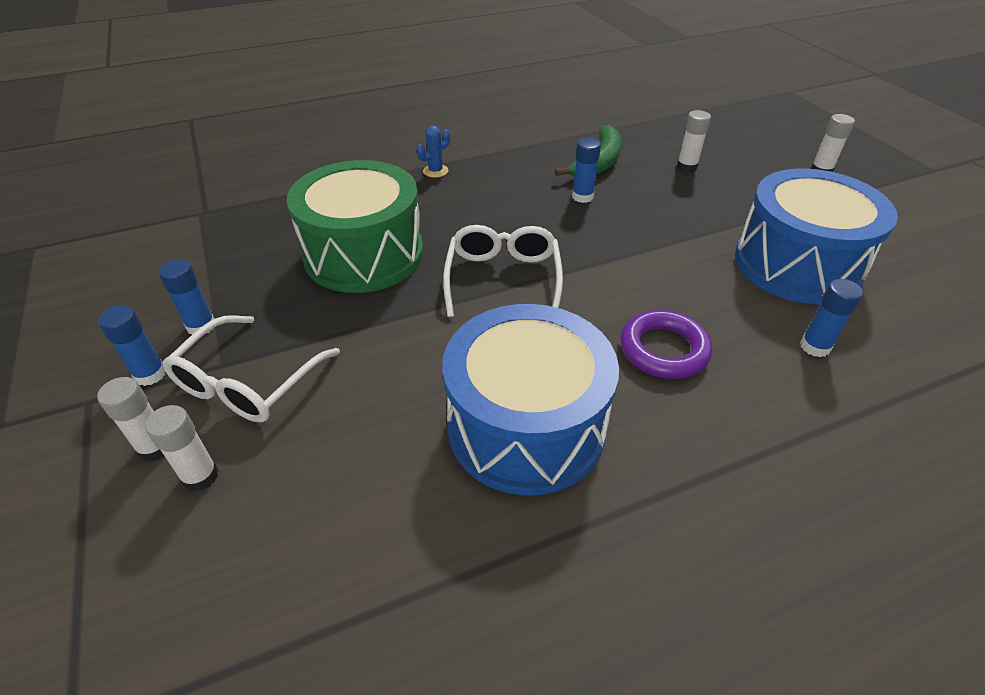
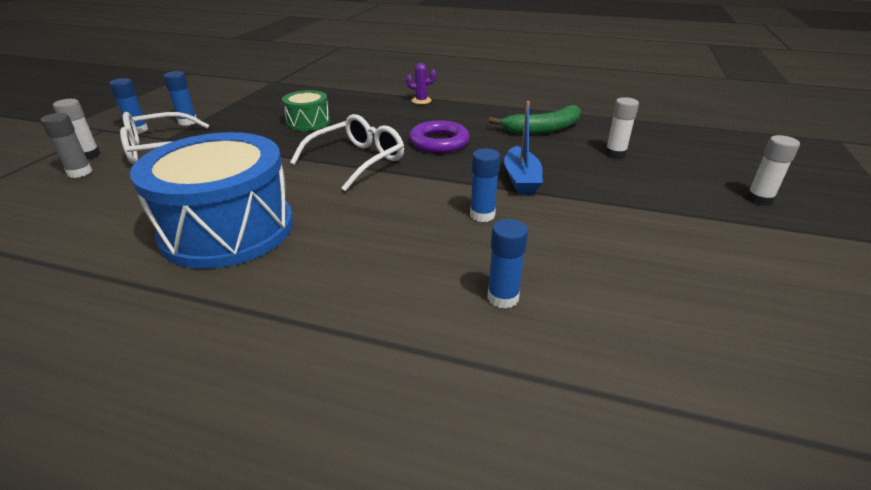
camera: 40 degrees right, 10 degrees down
(200, 476) = (80, 172): white glue stick -> grey glue stick
(364, 254) = (308, 122): green drum -> green drum, size x0.49
(435, 171) = (421, 101): blue cactus -> purple cactus
(582, 197) = (492, 142): blue glue stick -> blue glue stick (482, 215)
(663, 349) = (381, 238): purple ring -> purple ring (439, 142)
(665, 228) = (521, 179): none -> blue boat
(797, 264) = (597, 244): blue drum -> none

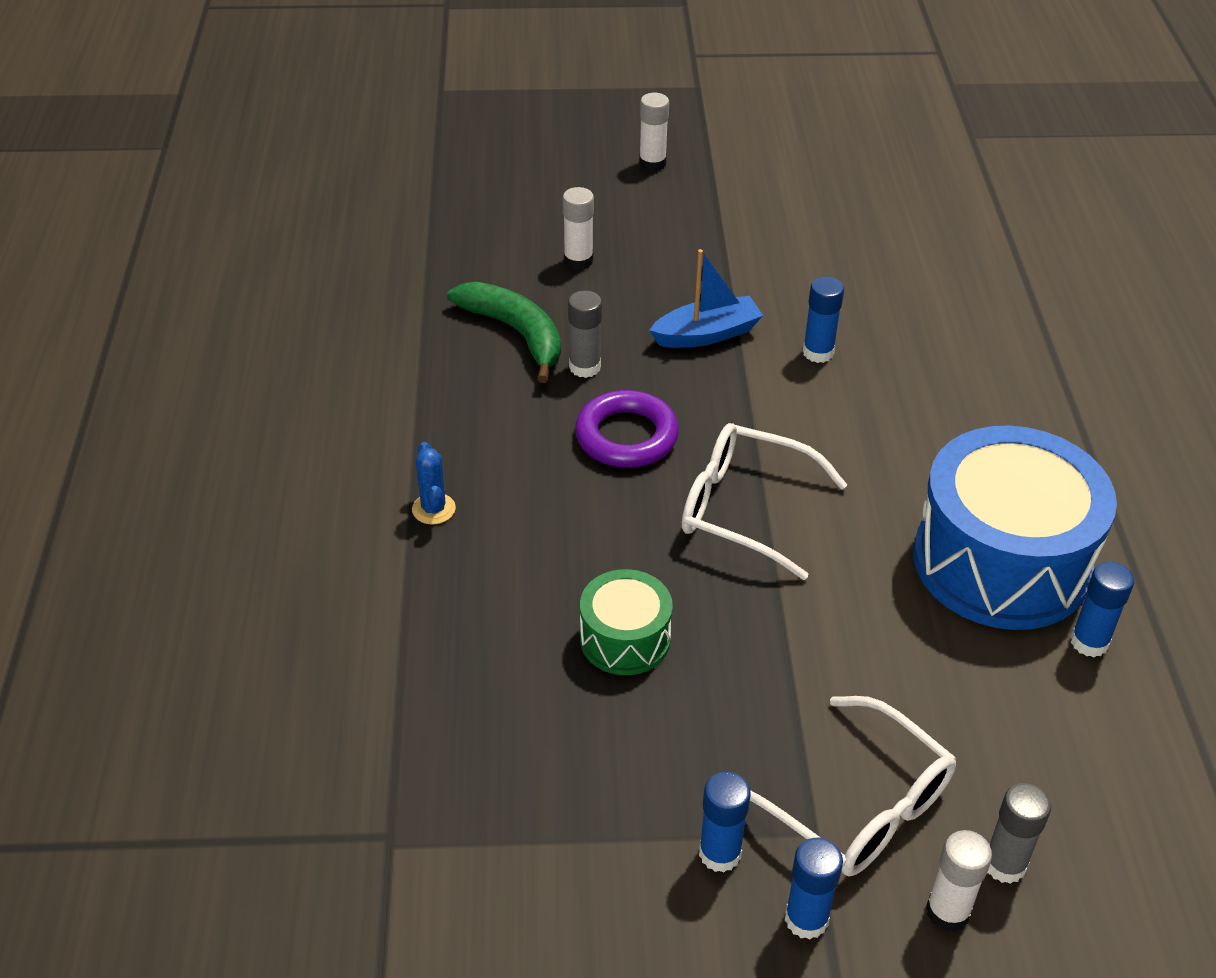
camera: 110 degrees left, 10 degrees up
(421, 101) = (433, 509): purple cactus -> blue cactus
(502, 298) = (952, 316): blue glue stick -> blue glue stick (1089, 642)
(504, 141) = (585, 367): none -> grey glue stick

